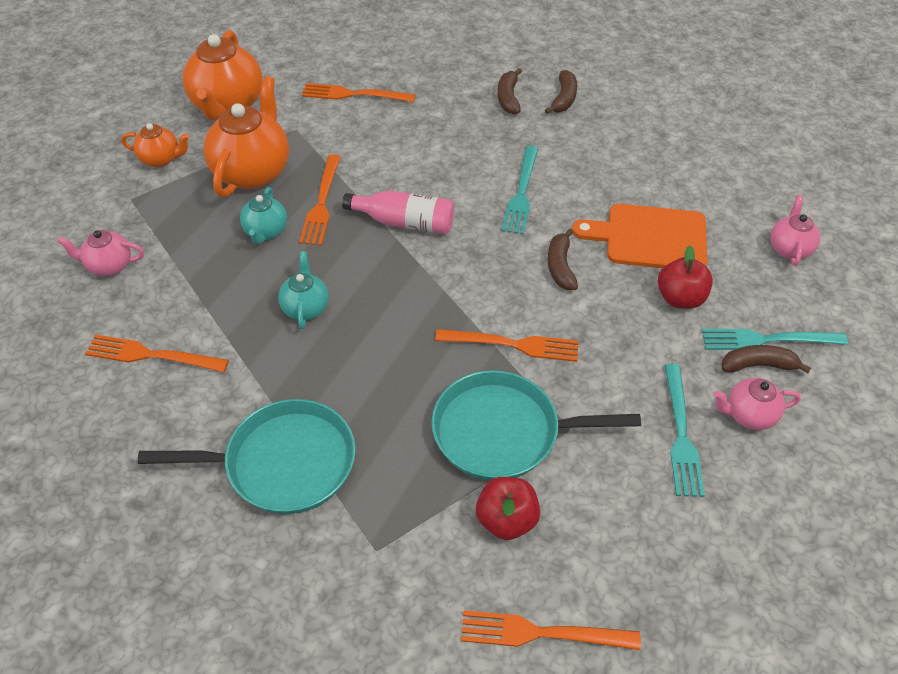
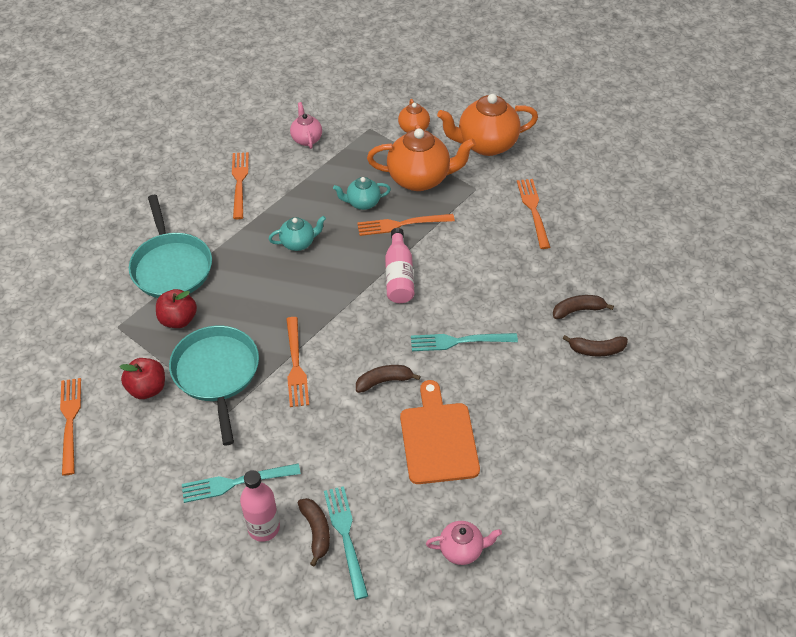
camera: 75 degrees right, 0 degrees up
(680, 298) = (374, 468): red apple -> red apple (178, 320)
(749, 415) = (263, 527): pink teapot -> pink bottle

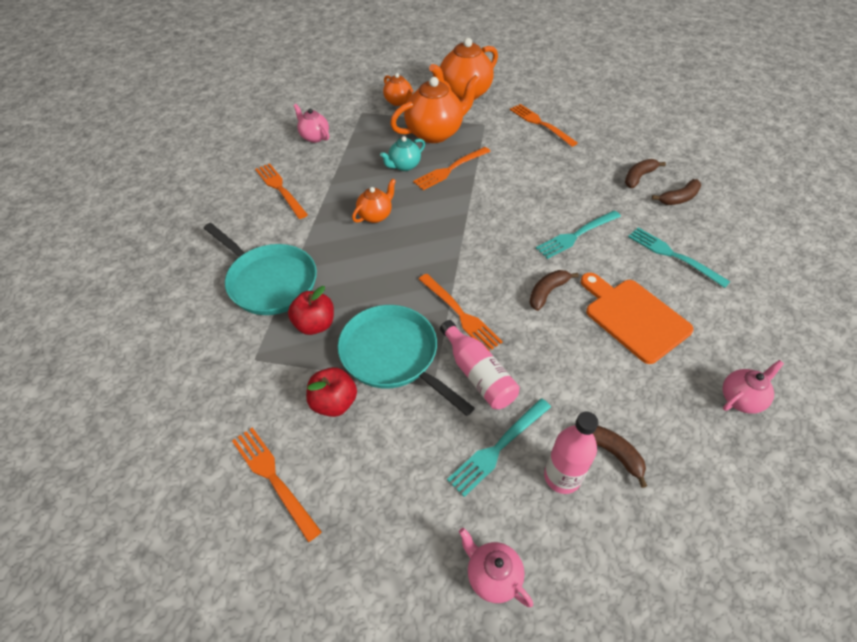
camera: 30 degrees left, 0 degrees up
(160, 563) = (492, 576): none -> pink teapot
(298, 243) = (375, 215): turquoise teapot -> orange teapot
(345, 536) = (640, 442): turquoise fork -> turquoise fork (672, 255)
(399, 276) = (483, 207): pink bottle -> pink bottle (478, 374)

